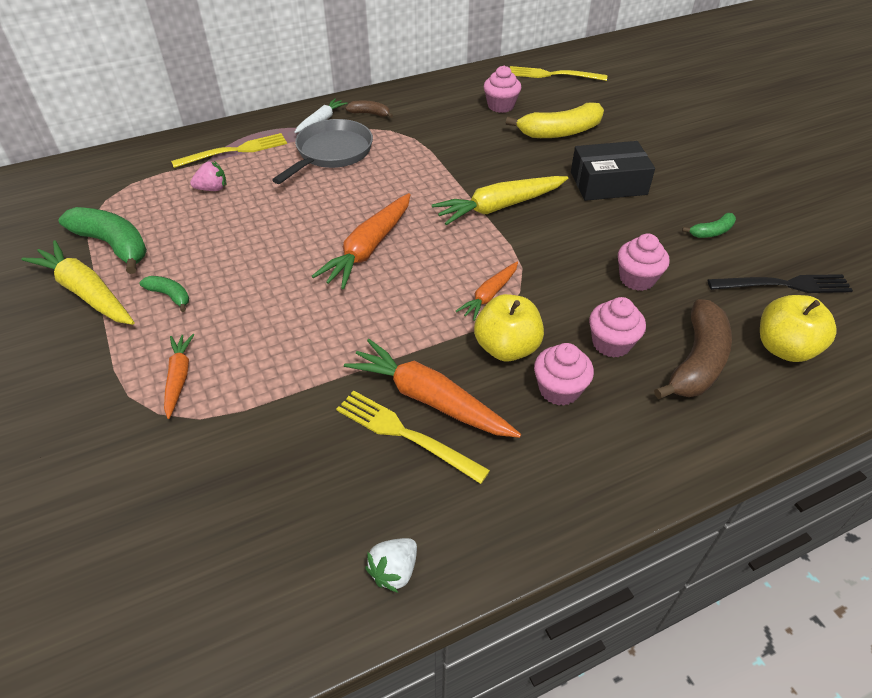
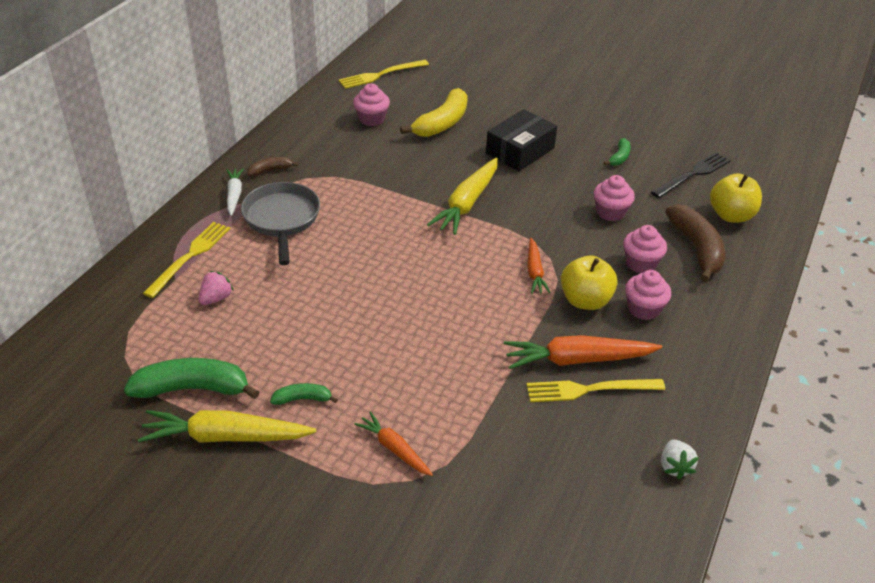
camera: 40 degrees left, 5 degrees down
(368, 248) = (411, 282): orange carrot -> none

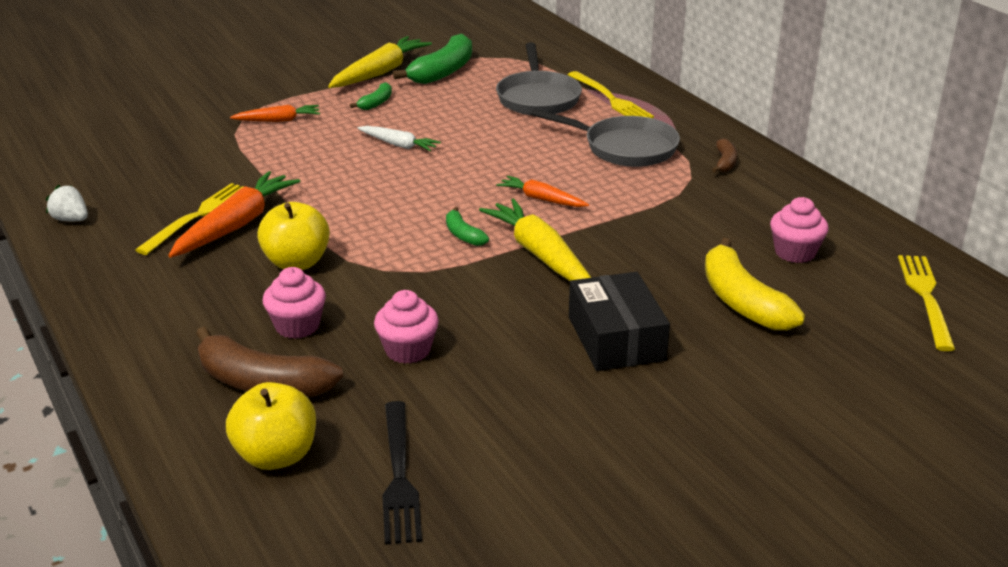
camera: 125 degrees right, 10 degrees down
(216, 298) = (538, 98): pink strawberry -> grey pan
(234, 195) = (693, 135): white carrot -> white carrot (398, 145)
(534, 271) = (376, 251): orange carrot -> orange carrot (541, 199)
(619, 157) = (515, 423): green banana -> green banana (463, 235)
(643, 309) = (235, 292): pink cupcake -> none

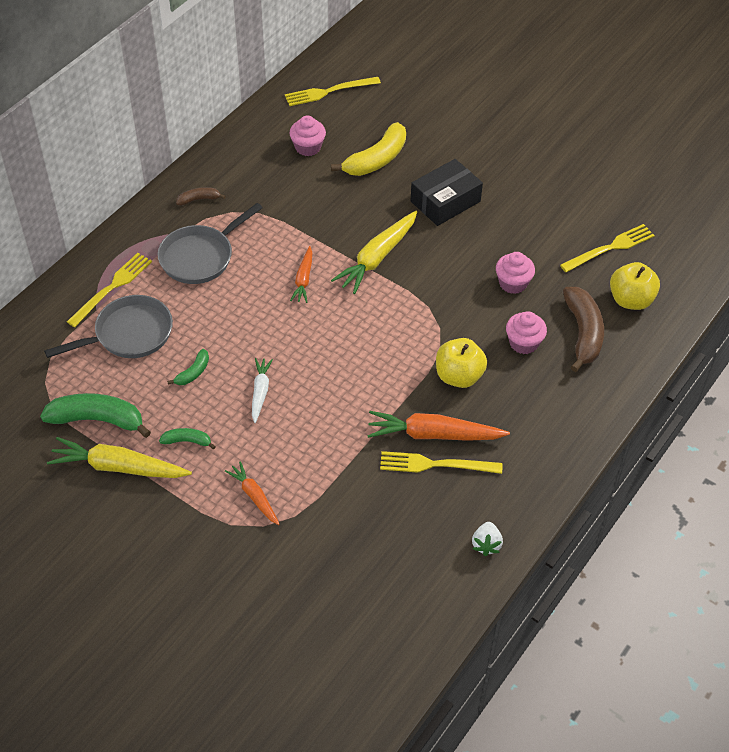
camera: 115 degrees left, 20 degrees up
(399, 476) = (610, 248): black fork -> yellow fork
(463, 235) = (374, 304): green banana -> green banana (193, 373)
(624, 148) = (200, 257): grey pan -> grey pan turned 135 degrees counterclockwise

